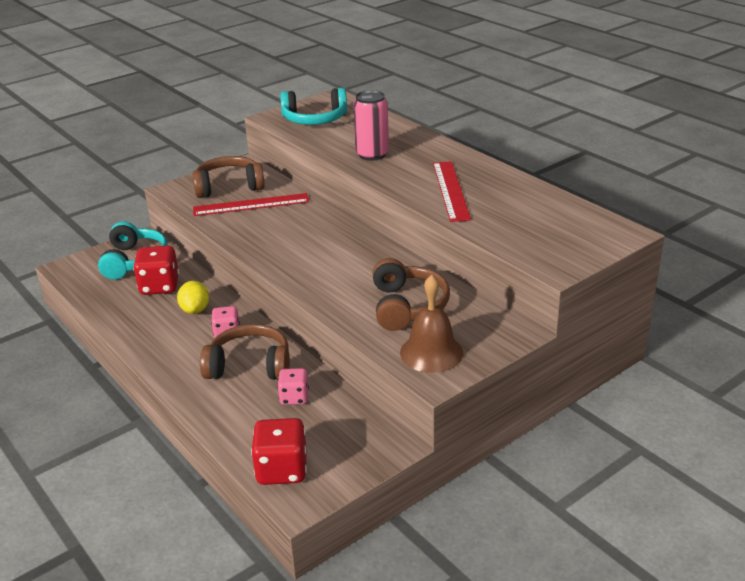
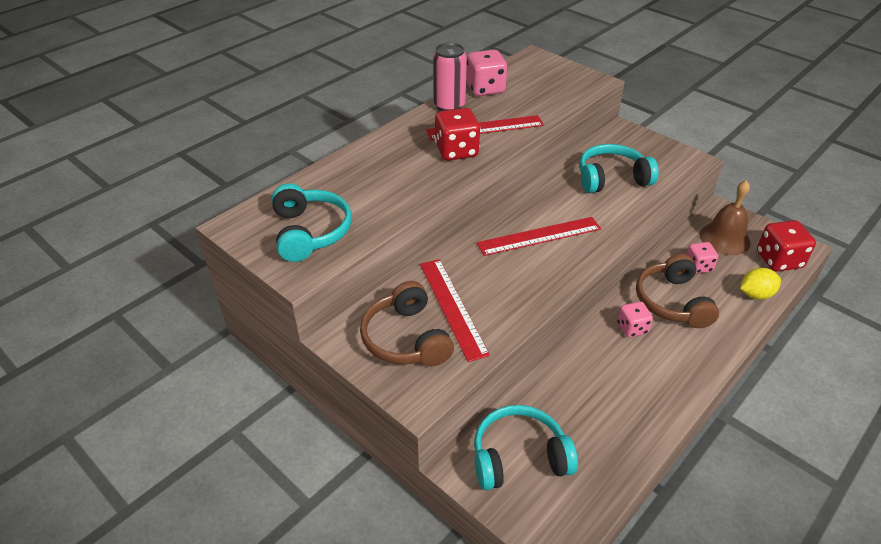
camera: 100 degrees left, 10 degrees up
(159, 286) = (568, 410): red dice -> red dice (456, 151)
(195, 310) = (602, 364): yellow lemon -> yellow lemon (755, 294)
(322, 250) = (539, 236): none -> red ruler
(372, 154) = (412, 178): pink can -> pink can (449, 105)
(407, 306) = (612, 179): brown headphones -> turquoise headphones
(431, 352) = (666, 163): brown bell -> brown bell (724, 238)
(535, 196) = (485, 89): none -> pink dice

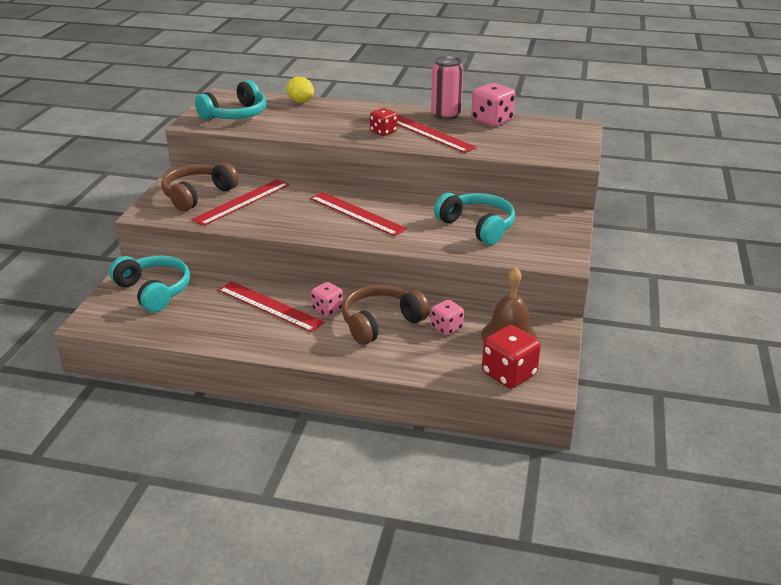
camera: 60 degrees right, 10 degrees down
(456, 151) = (383, 132): red dice -> red dice, size x0.62
(604, 367) = (270, 306): none -> red ruler
(755, 294) = (437, 367): yellow lemon -> yellow lemon (300, 101)

